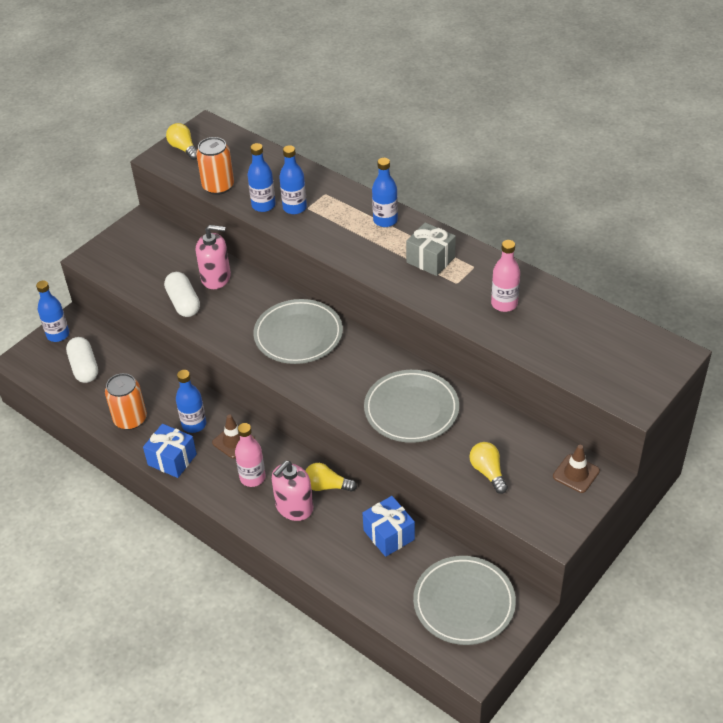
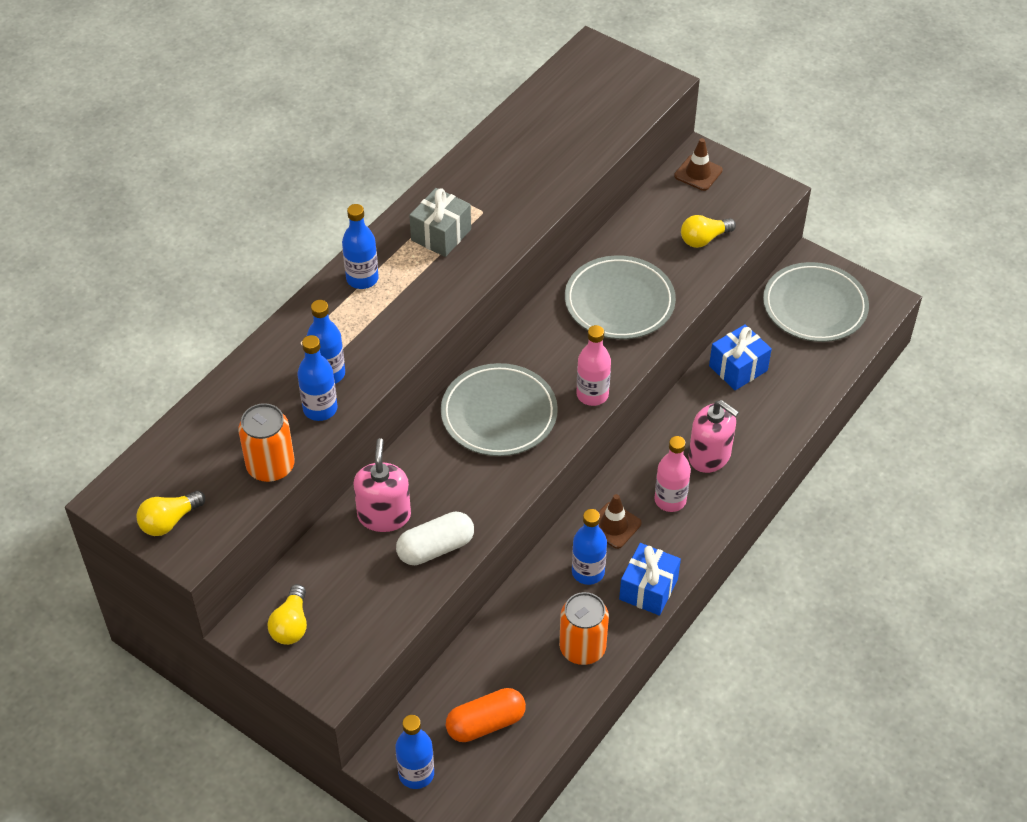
camera: 95 degrees left, 5 degrees up
(84, 368) = (485, 723): white capsule -> orange capsule
(327, 486) = (676, 426): yellow light bulb -> yellow light bulb (291, 625)
(504, 304) = (519, 172): pink bottle -> pink bottle (592, 394)

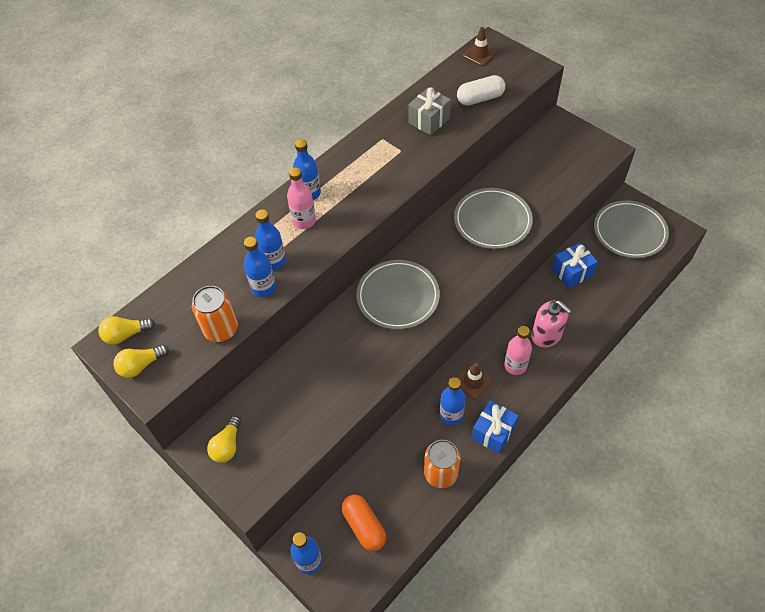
camera: 10 degrees right, 5 degrees up
(384, 515) = (306, 366): pink soap dispenser -> none
(435, 548) = (339, 395): white capsule -> white capsule (480, 98)
(441, 235) = (369, 165): grey gift -> grey gift (429, 120)
(485, 723) = (364, 526): orange capsule -> orange capsule turned 75 degrees clockwise
(592, 394) = (466, 288): pink bottle -> pink bottle (304, 221)
(698, 173) = (556, 133): brown traffic cone -> brown traffic cone (479, 54)
(704, 239) = (556, 180): yellow light bulb -> yellow light bulb (126, 335)

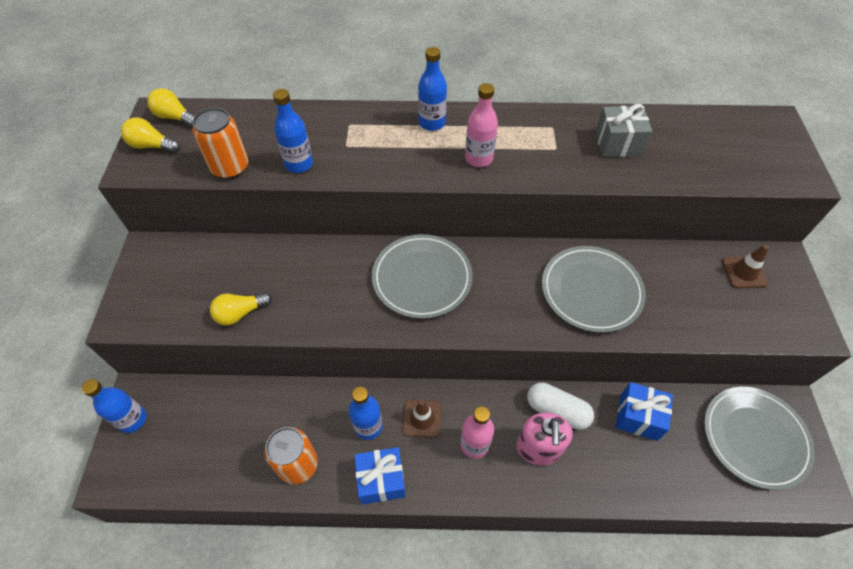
camera: 45 degrees right, 0 degrees up
(227, 445) = (161, 268): yellow light bulb -> yellow light bulb (240, 313)
(274, 262) = (333, 151): blue bottle -> none
(304, 221) = (398, 140): pink bottle -> pink bottle (478, 158)
(364, 526) = (196, 438): orange capsule -> none
(479, 54) = (750, 123): brown traffic cone -> brown traffic cone (744, 272)
(480, 98) = (697, 161): white capsule -> white capsule (557, 410)

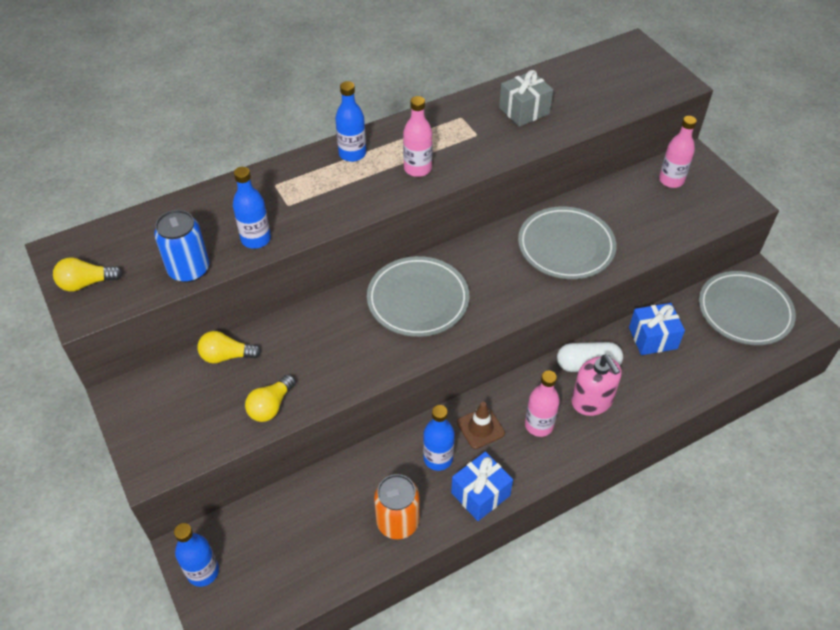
camera: 30 degrees left, 5 degrees down
(175, 117) = (87, 247): yellow light bulb -> yellow light bulb (227, 356)
(230, 167) = (189, 269): orange can -> blue can
(744, 272) = (671, 180): brown traffic cone -> pink bottle

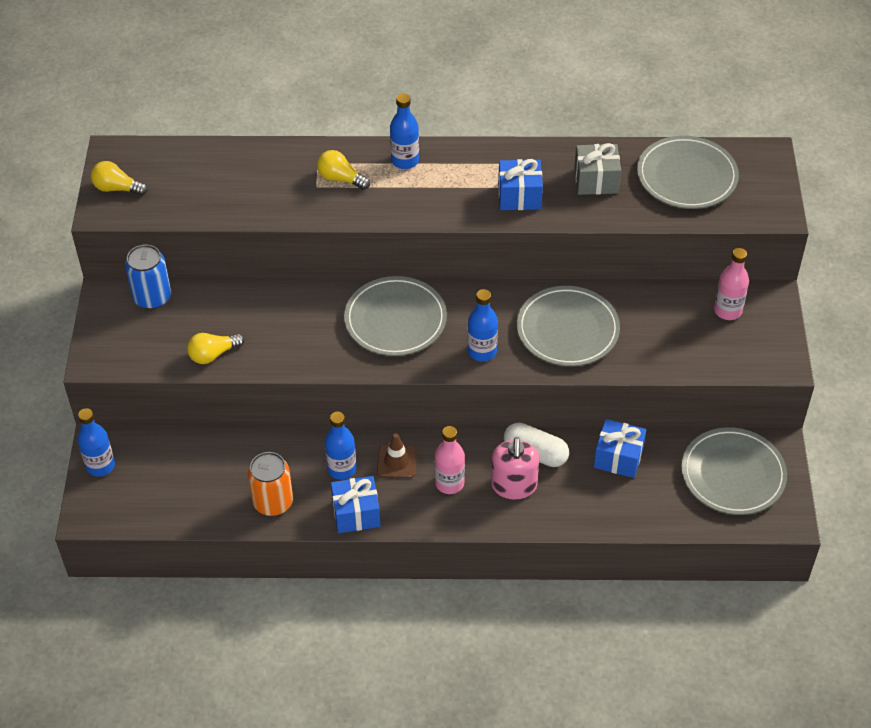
camera: 30 degrees right, 0 degrees up
(189, 269) = (200, 210): blue can -> blue can (152, 297)
(227, 356) = (205, 298): yellow light bulb -> yellow light bulb (341, 179)
(256, 239) = (270, 206): blue bottle -> blue bottle (482, 351)
(417, 168) = (452, 198): pink bottle -> none
(473, 146) = (519, 196): none -> blue gift
(590, 82) = (686, 177): none -> grey plate

